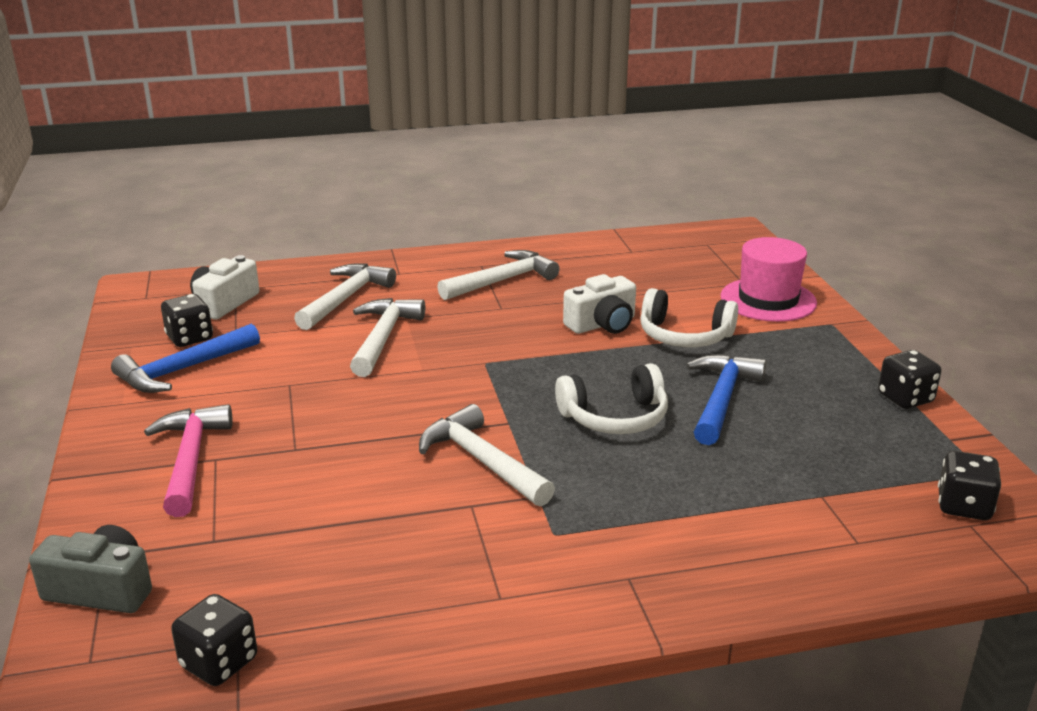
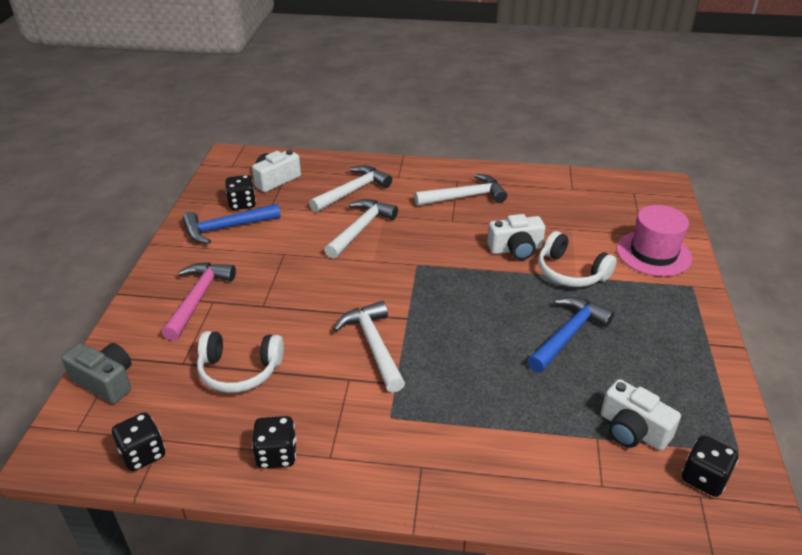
camera: 20 degrees right, 10 degrees up
(615, 417) = (482, 332): white headphones -> white headphones (239, 371)
(856, 478) = (632, 430): none -> white camera
(905, 398) = (713, 368): black dice -> black dice (276, 454)

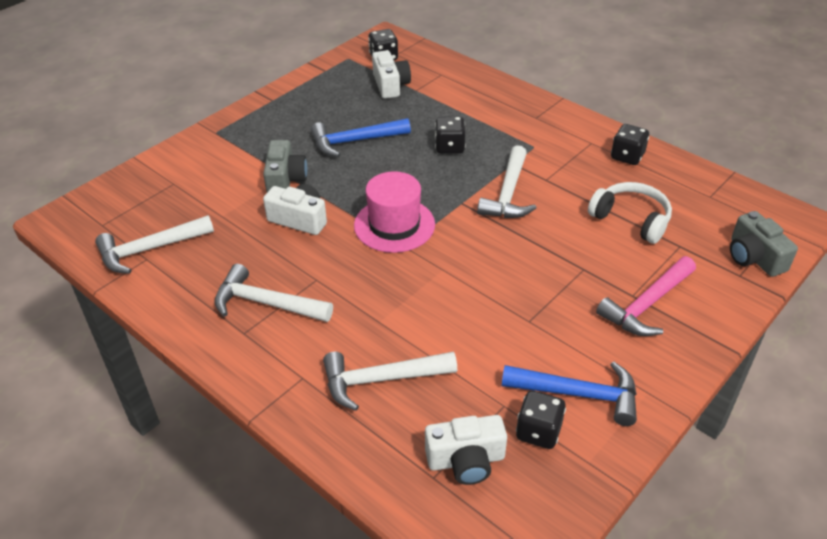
camera: 145 degrees left, 5 degrees up
(143, 454) = (726, 192): black dice -> black dice (449, 147)
(360, 229) = (422, 314): white hammer -> white hammer (150, 249)
(570, 272) = (285, 180): white headphones -> grey camera
(653, 253) = (196, 165): pink hat -> pink hat (394, 225)

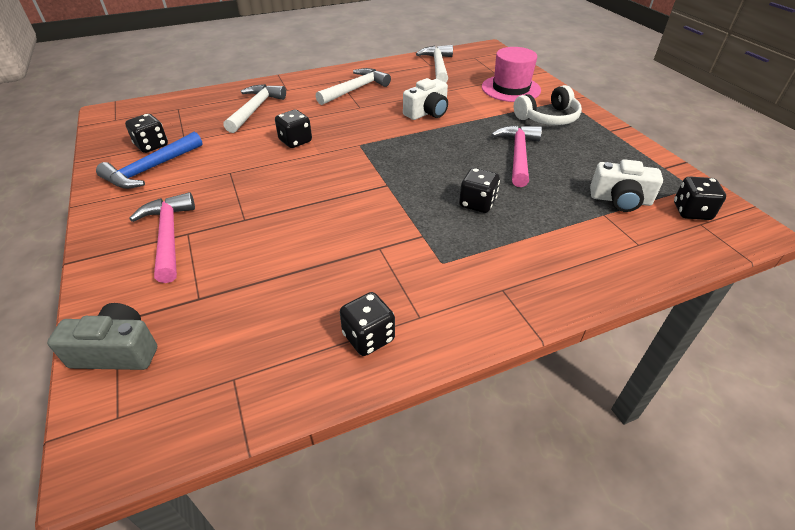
camera: 115 degrees right, 0 degrees up
(285, 180) = (480, 116): grey camera -> none
(355, 141) = (518, 155): blue hammer -> pink hammer
(394, 225) = (387, 146): pink hat -> pink hat (511, 89)
(433, 299) = (295, 141): none -> black dice
(466, 460) = (171, 119): white camera -> none
(508, 193) = (377, 214): white hammer -> none
(631, 219) = (267, 281): white headphones -> white headphones (548, 118)

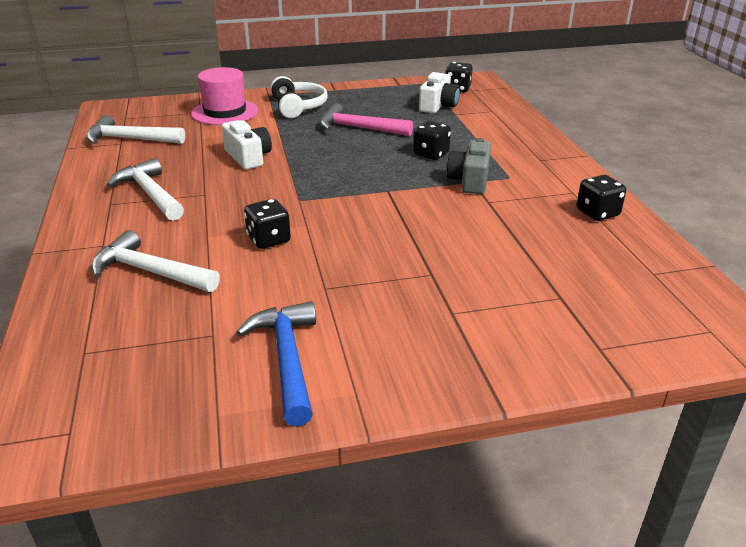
camera: 80 degrees left, 10 degrees down
(117, 351) = (639, 341): grey camera -> grey camera (469, 180)
(151, 169) = (287, 359): blue hammer -> blue hammer turned 150 degrees counterclockwise
(152, 146) = (210, 368): black dice -> none
(169, 236) = (456, 326): pink hammer -> none

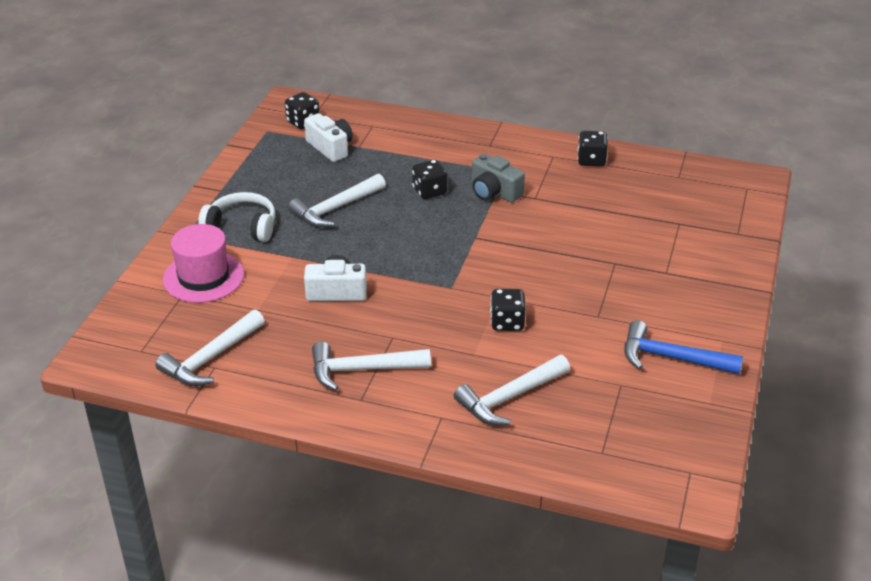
camera: 60 degrees left, 5 degrees up
(359, 128) = (336, 208): pink hammer -> white hammer

